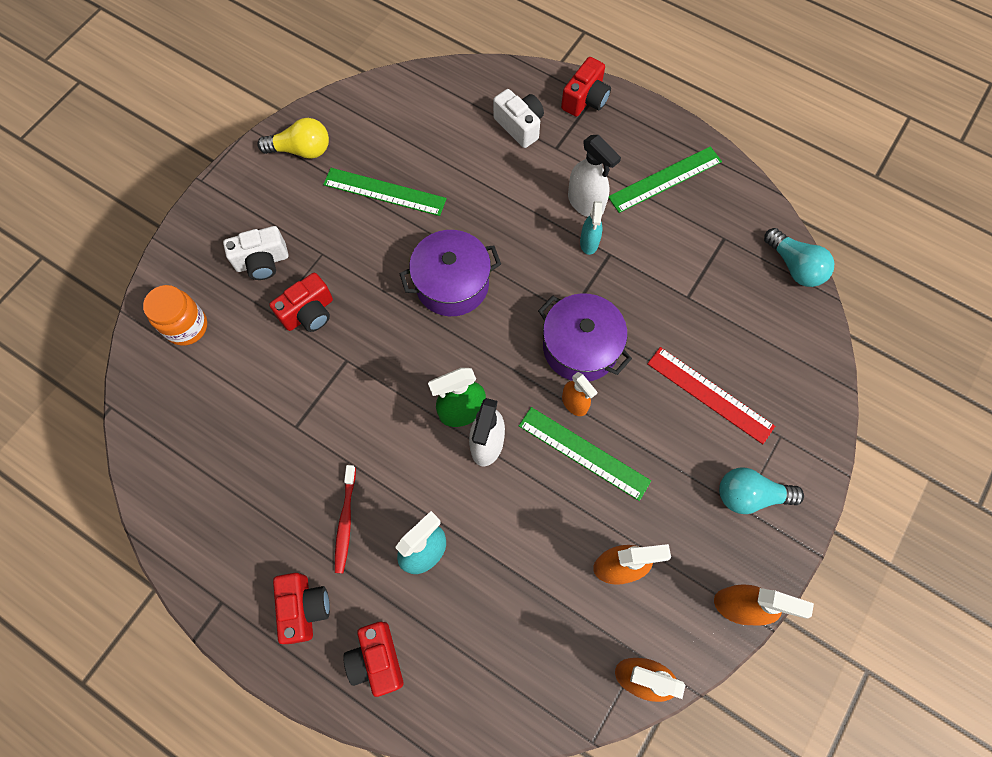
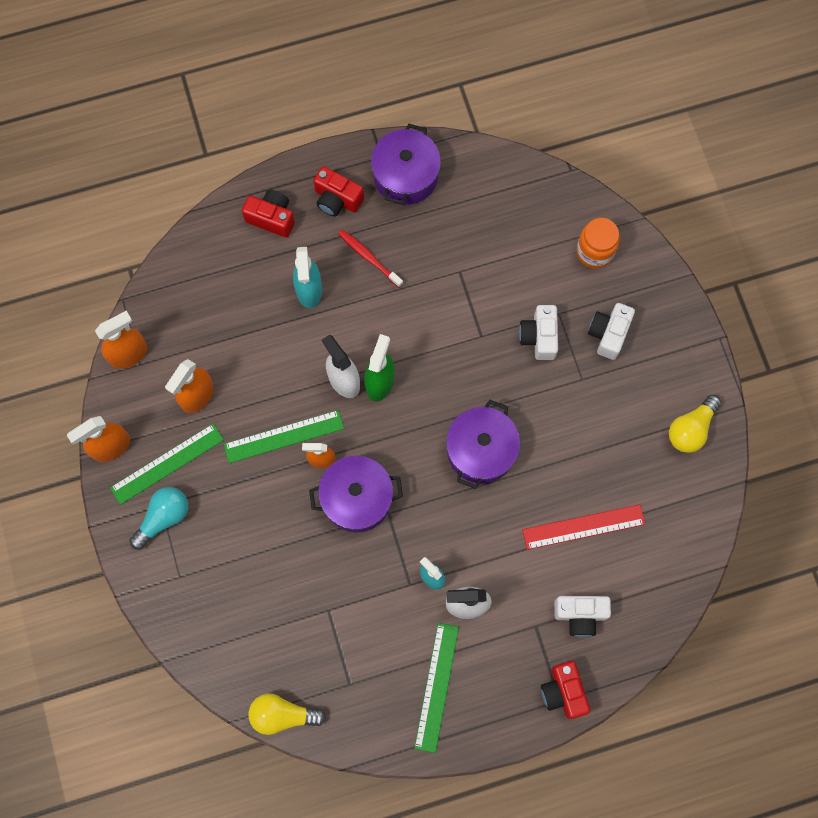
camera: 130 degrees right, 5 degrees up
(226, 559) = (405, 176): none -> purple pot
(309, 313) = (539, 337): red camera -> white camera
(384, 191) = (601, 462): green ruler -> green ruler (167, 464)
(709, 395) = (247, 556): red ruler -> red ruler (583, 526)
(794, 266) = (283, 715): turquoise light bulb -> yellow light bulb

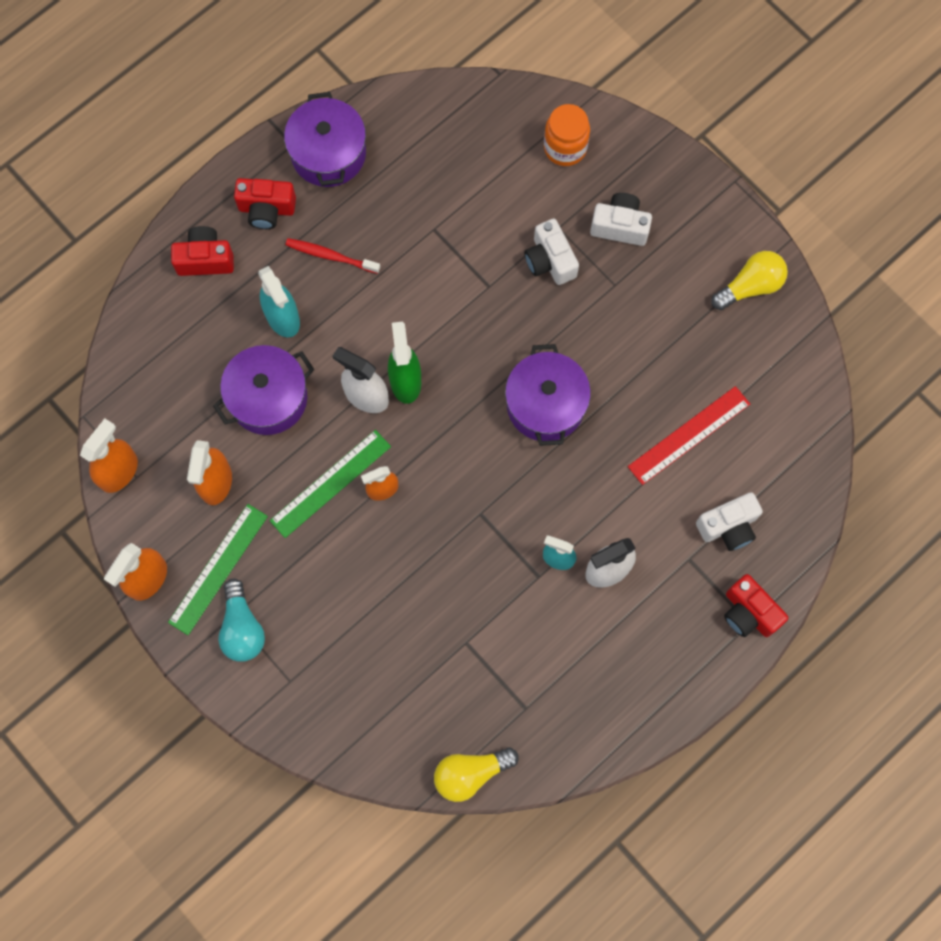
camera: 25 degrees left, 0 degrees up
(163, 518) = (242, 628): turquoise light bulb -> turquoise light bulb turned 150 degrees clockwise
(357, 498) = (440, 513): purple pot -> purple pot (268, 398)
(437, 687) = (617, 668): green ruler -> none
(608, 334) = (620, 226): white camera -> white camera turned 105 degrees clockwise
(691, 429) = (750, 286): yellow light bulb -> yellow light bulb turned 135 degrees counterclockwise

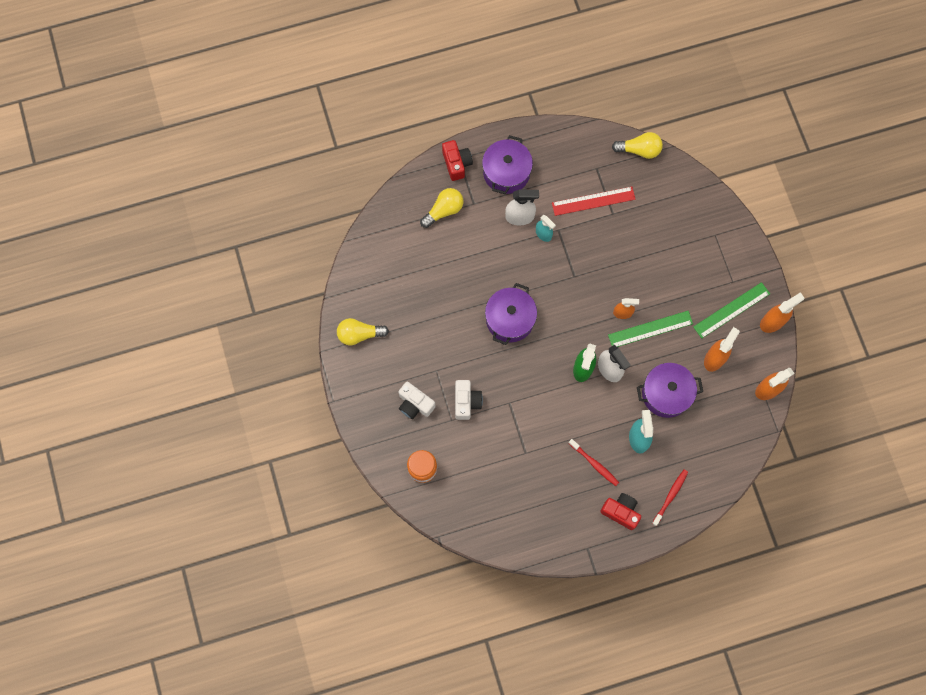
camera: 155 degrees left, 0 degrees up
(205, 259) = (670, 496): red camera -> red toothbrush
(242, 628) = (730, 273): turquoise light bulb -> none
(328, 153) = (568, 531): purple pot -> purple pot (506, 172)
(689, 435) = (439, 267): red ruler -> red ruler (593, 201)
(728, 526) = (444, 210): white camera -> yellow light bulb

